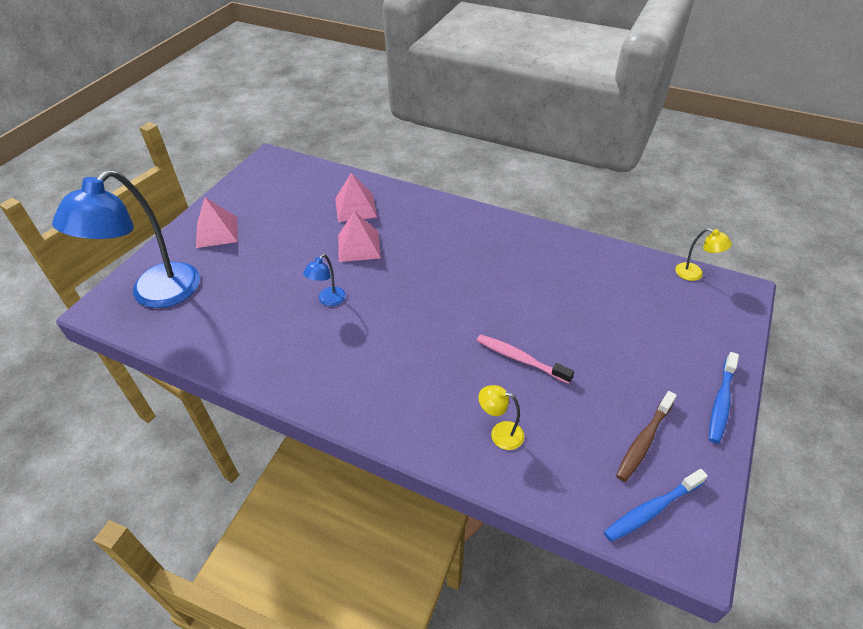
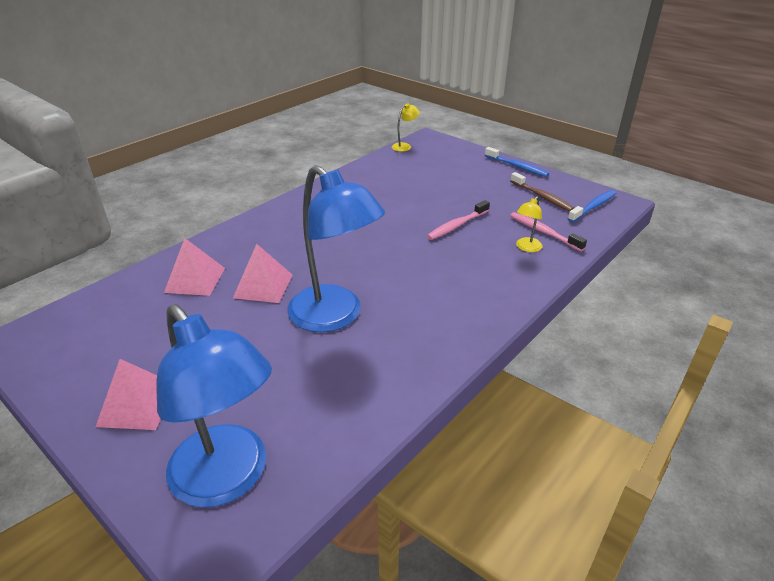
camera: 75 degrees left, 10 degrees down
(328, 300) = (335, 316): blue lamp -> blue lamp, size x2.43
(546, 449) = (543, 232): none -> pink toothbrush
(651, 509) = (593, 207): blue toothbrush -> blue toothbrush turned 120 degrees counterclockwise

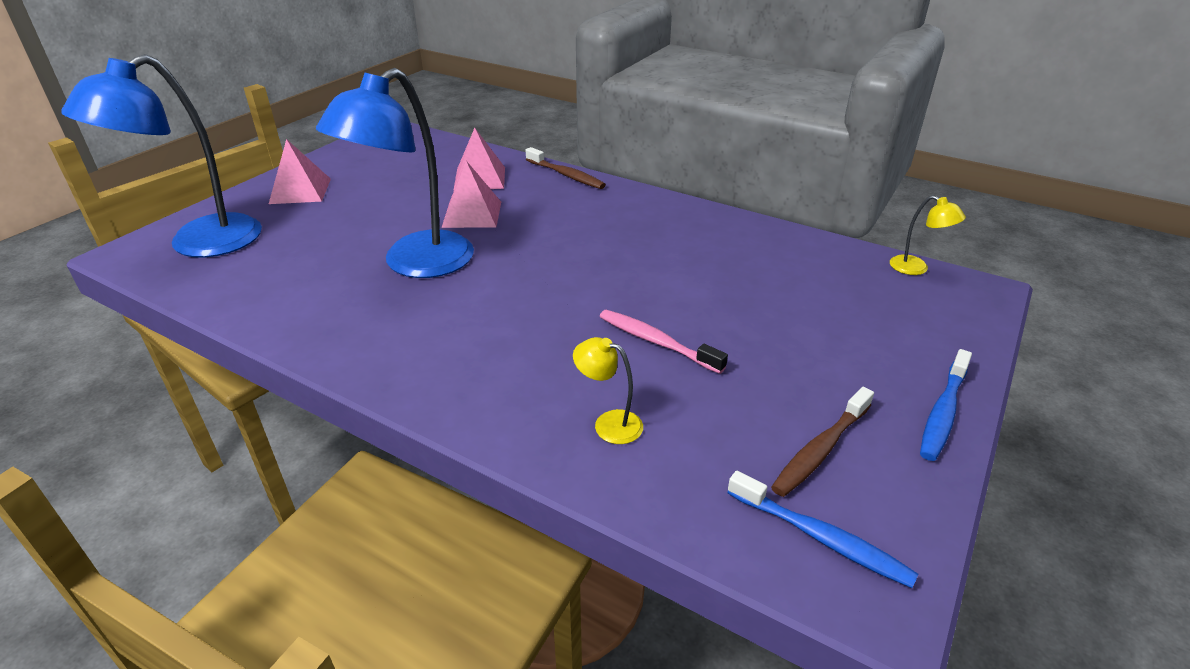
camera: 80 degrees right, 0 degrees up
(221, 236) = (566, 175): none -> brown toothbrush
(543, 232) = (672, 448): pink toothbrush -> none

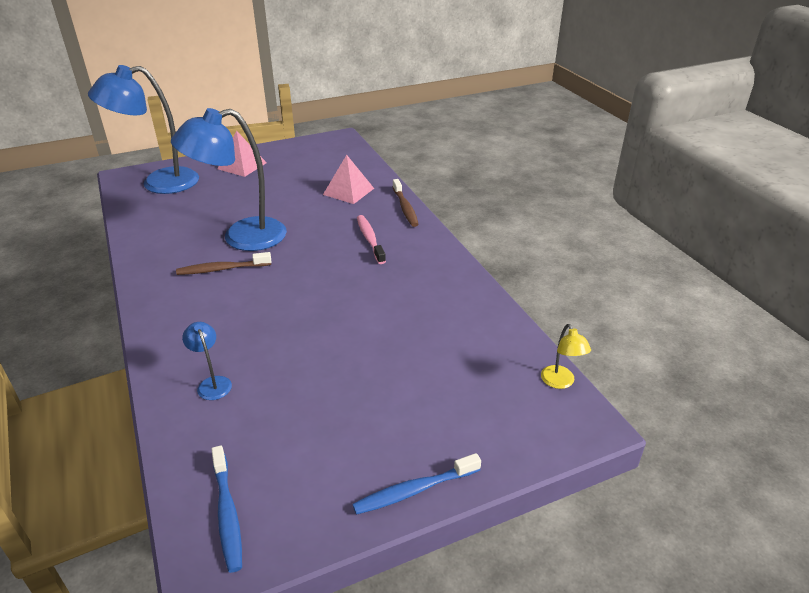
camera: 35 degrees right, 0 degrees up
(472, 214) = (312, 215): pink pyramid -> none
(608, 423) = (212, 383): yellow lamp -> blue lamp
(656, 342) = (304, 348): pink toothbrush -> pink toothbrush (370, 239)
(820, 449) = (301, 466): brown toothbrush -> brown toothbrush (222, 269)

